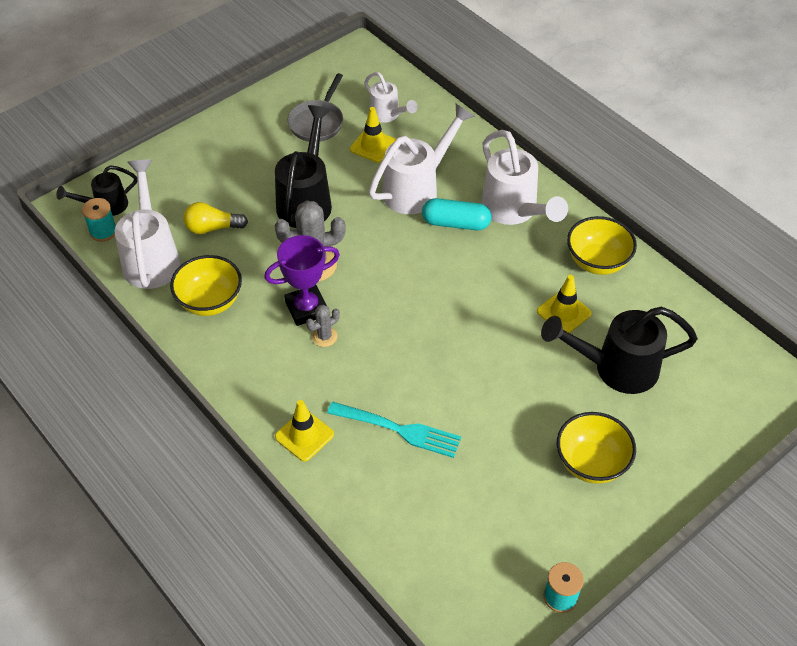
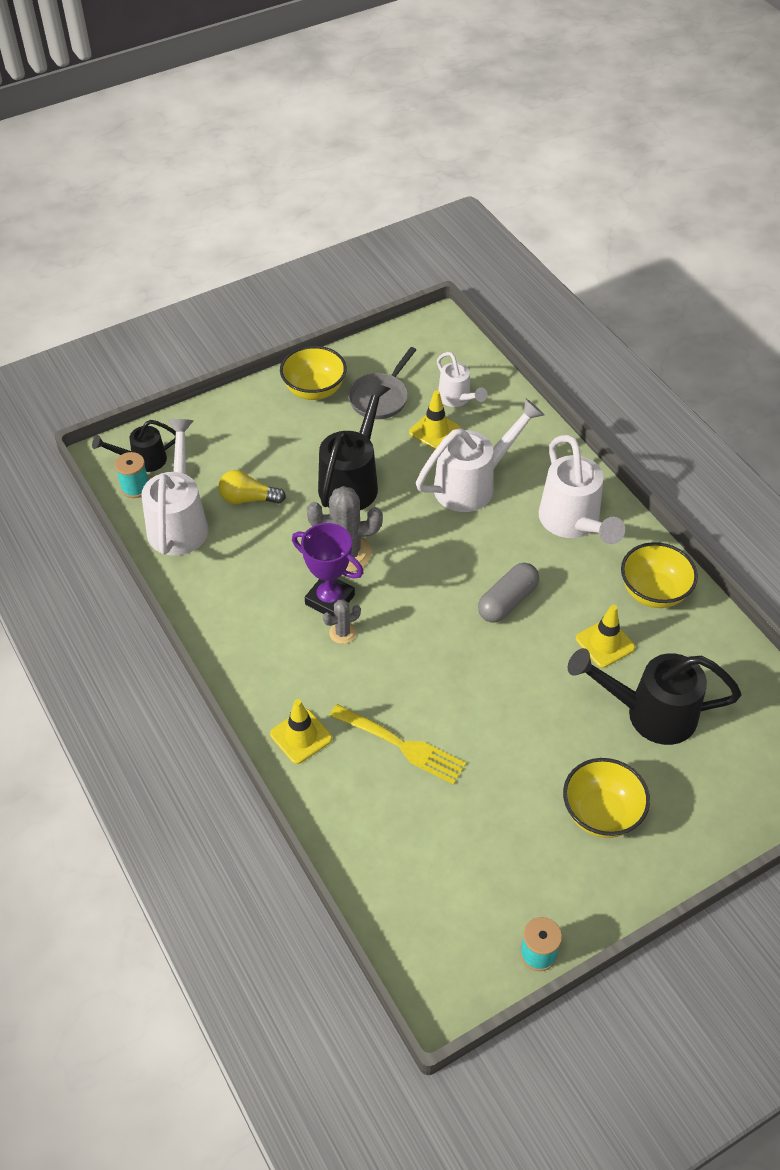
camera: 10 degrees right, 0 degrees up
(210, 302) = (230, 578): yellow bowl -> yellow bowl (314, 390)
(306, 308) = (330, 600): purple trophy -> purple trophy turned 45 degrees clockwise
(398, 430) = (400, 745): turquoise fork -> yellow fork
(456, 223) = (507, 528): turquoise capsule -> none
(469, 287) = (507, 601): none -> grey capsule

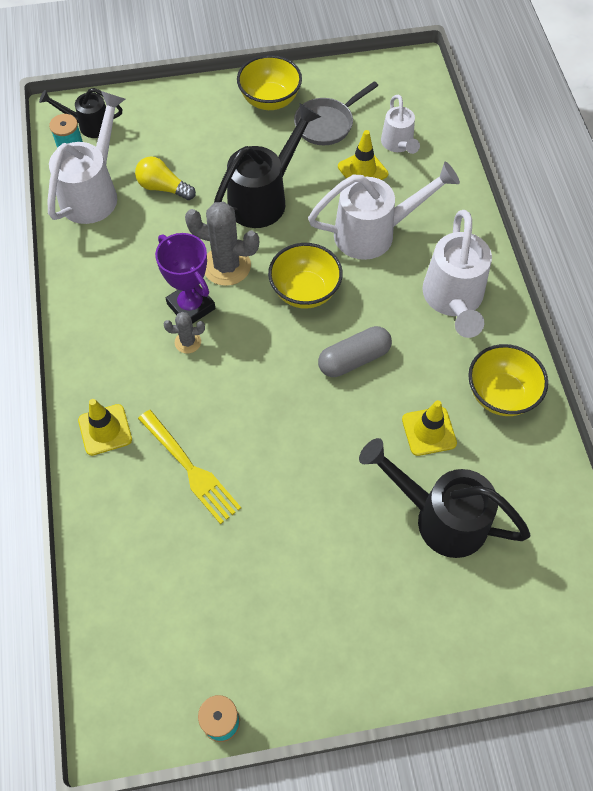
camera: 20 degrees right, 10 degrees up
(601, 813) = (346, 603): yellow bowl -> yellow bowl (305, 291)

